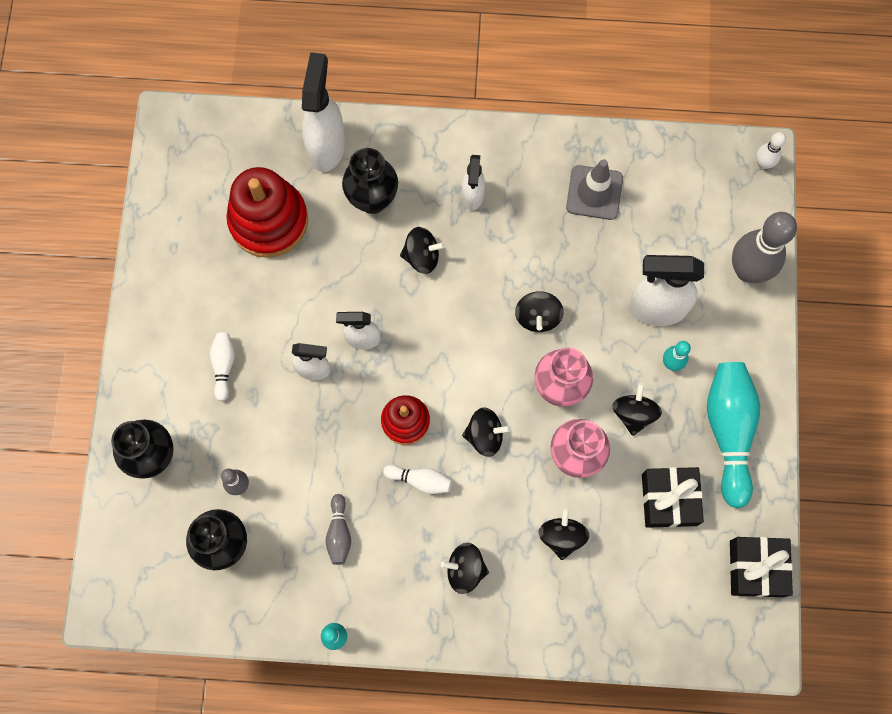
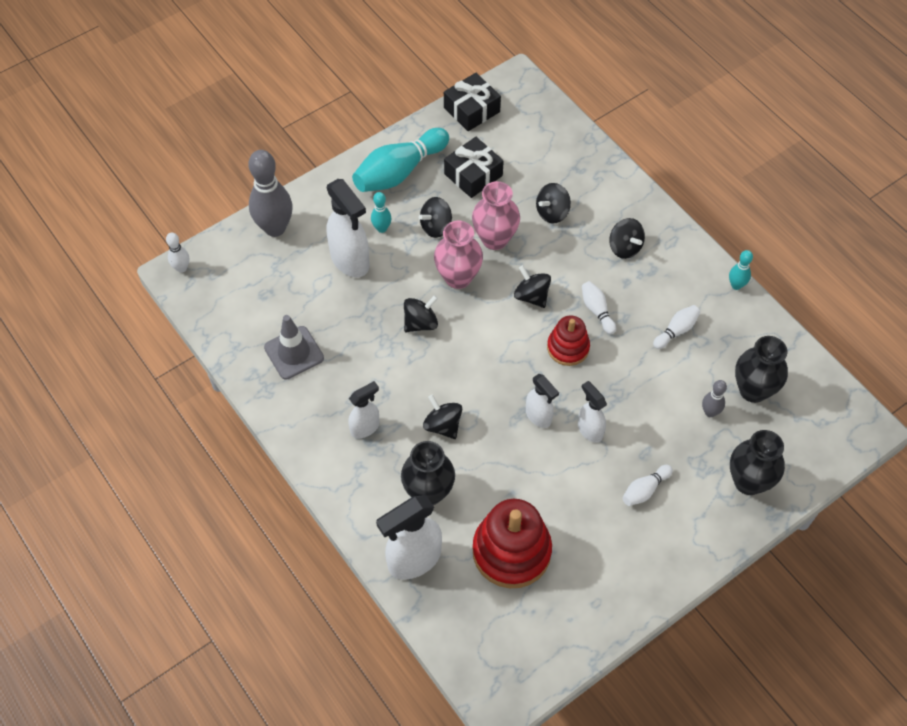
camera: 130 degrees left, 15 degrees down
(339, 533) = (676, 330): grey bowling pin -> white bowling pin

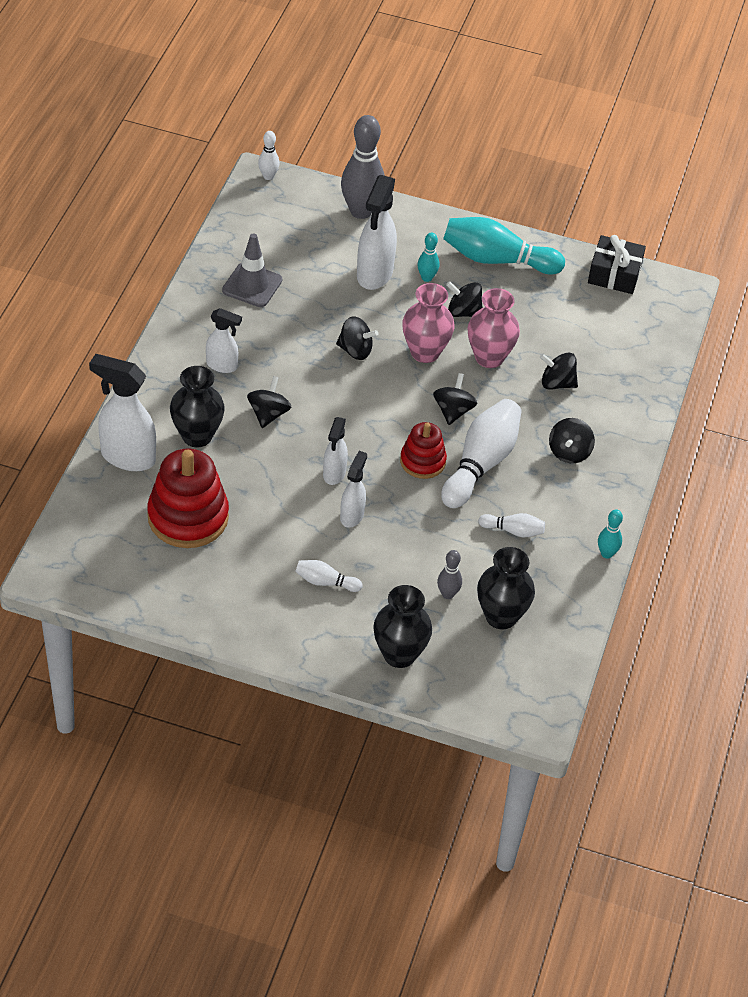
camera: 50 degrees right, 10 degrees down
(473, 175) = (544, 310): black gift -> none
(597, 311) = (481, 464): white bowling pin -> white bowling pin, size x2.07

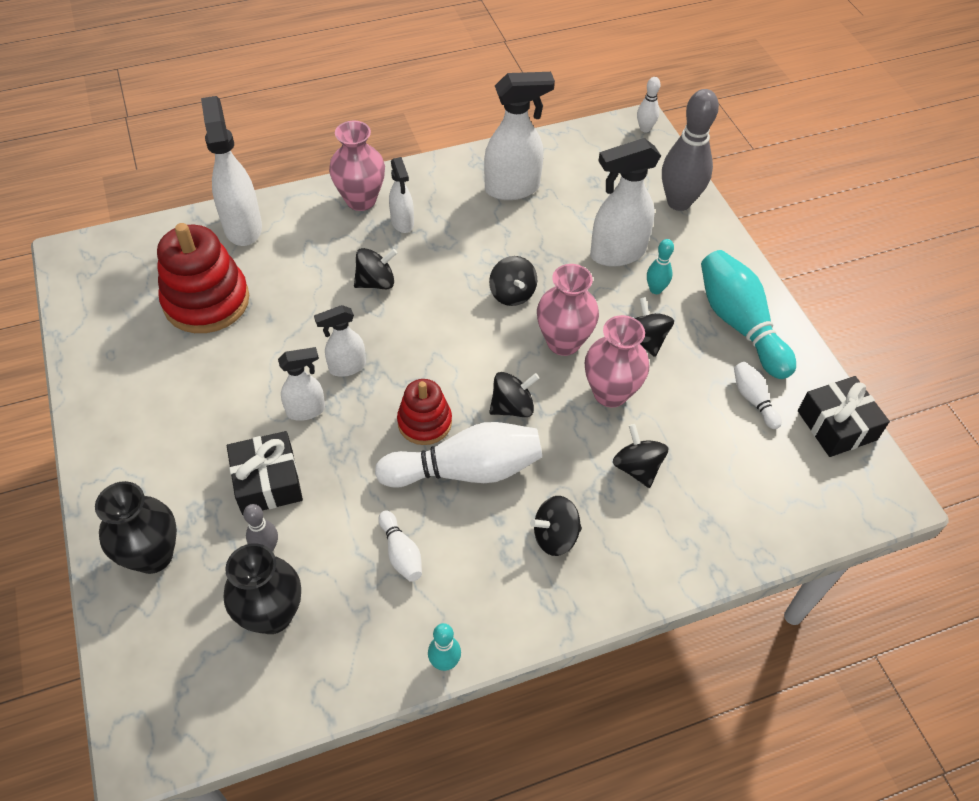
camera: 55 degrees right, 5 degrees up
(171, 374) = (361, 200): none -> pink vase
(197, 436) = (306, 253): black vase -> none
(252, 285) = (513, 188): grey traffic cone -> white spray bottle
(325, 582) = (205, 440): white bowling pin -> white bowling pin (753, 400)
(394, 567) = (268, 481): none -> black gift

